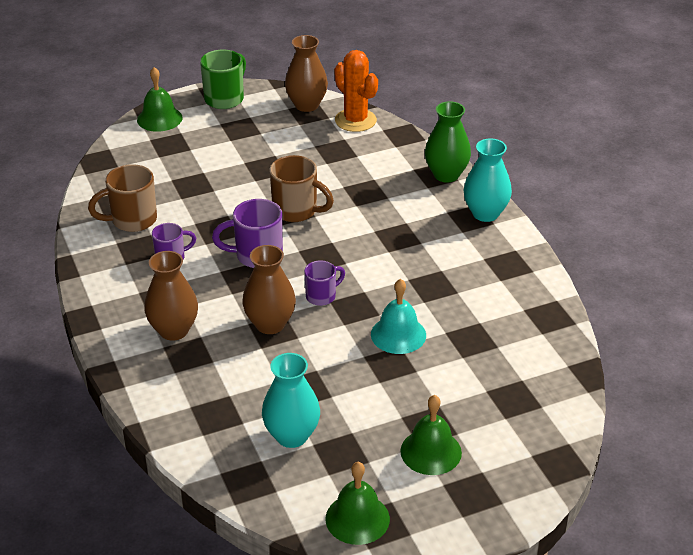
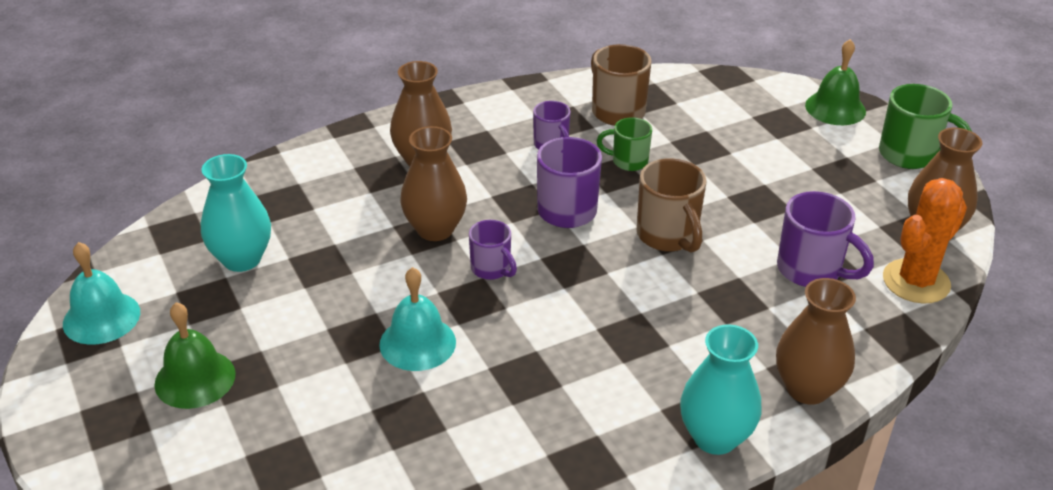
camera: 85 degrees right, 0 degrees up
(203, 221) = (628, 161): none -> green mug
(296, 211) = (668, 236): brown mug -> brown mug turned 45 degrees counterclockwise
(340, 157) = (811, 271): none -> purple mug
(357, 518) = (101, 317): green bell -> turquoise bell
(446, 175) = (807, 389): green vase -> brown vase

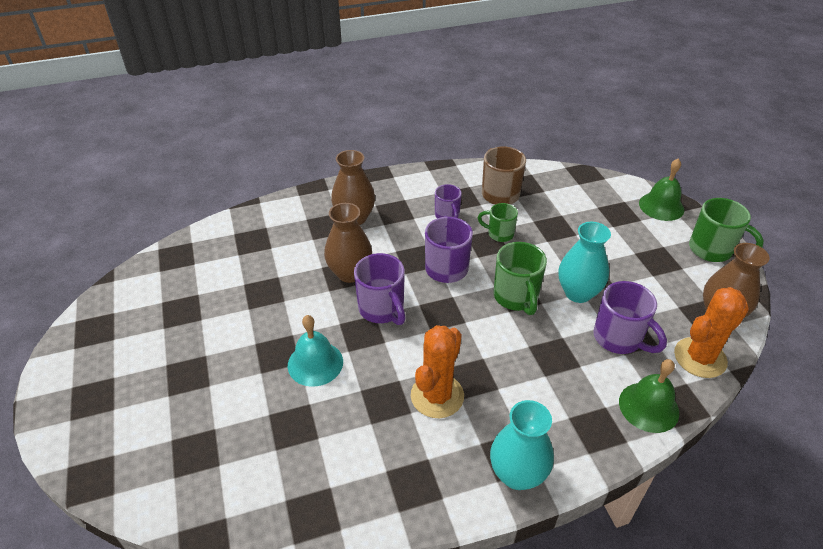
camera: 10 degrees right, 5 degrees up
(101, 317) = (107, 316): turquoise bell -> none
(195, 379) = (155, 372): green bell -> green bell (648, 407)
(242, 259) = (212, 281): turquoise vase -> turquoise vase (578, 293)
(491, 269) = (382, 309): purple mug -> purple mug, size x1.60
(591, 362) = (437, 396): none -> orange cactus
(668, 236) = (516, 297): brown mug -> green mug
(807, 389) = (597, 441): brown vase -> none

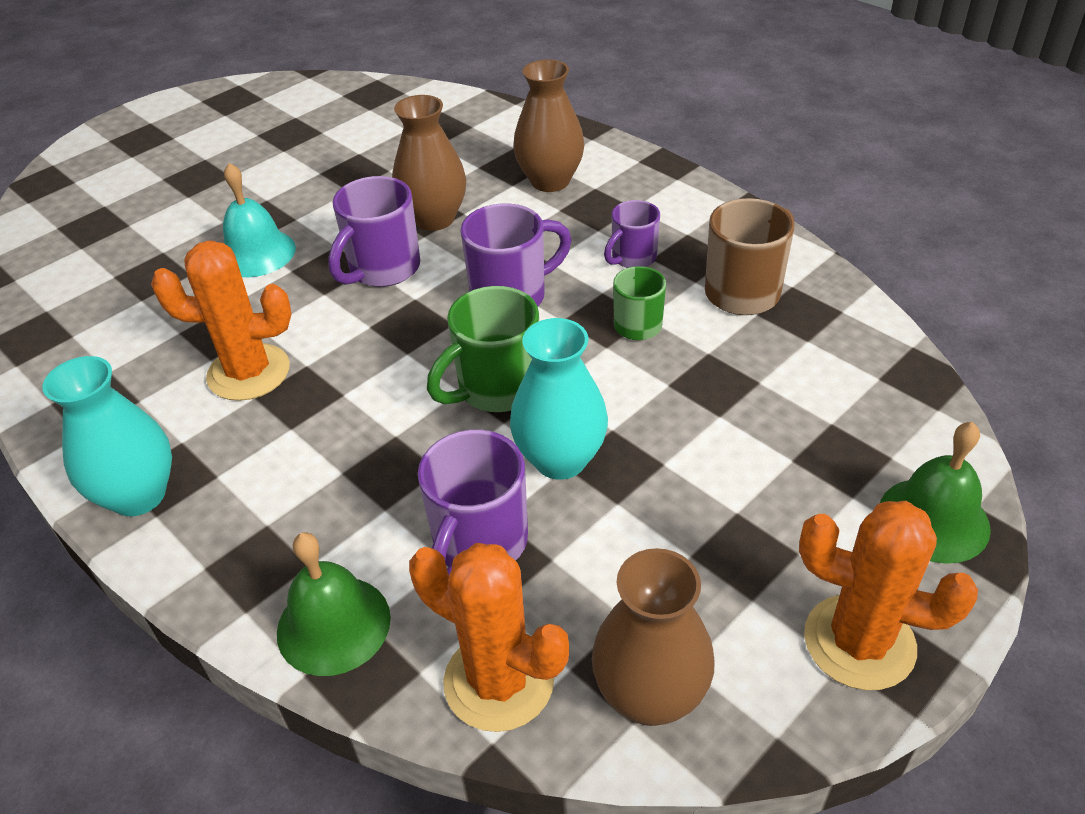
camera: 65 degrees right, 0 degrees up
(712, 250) = (859, 642): green mug -> orange cactus

